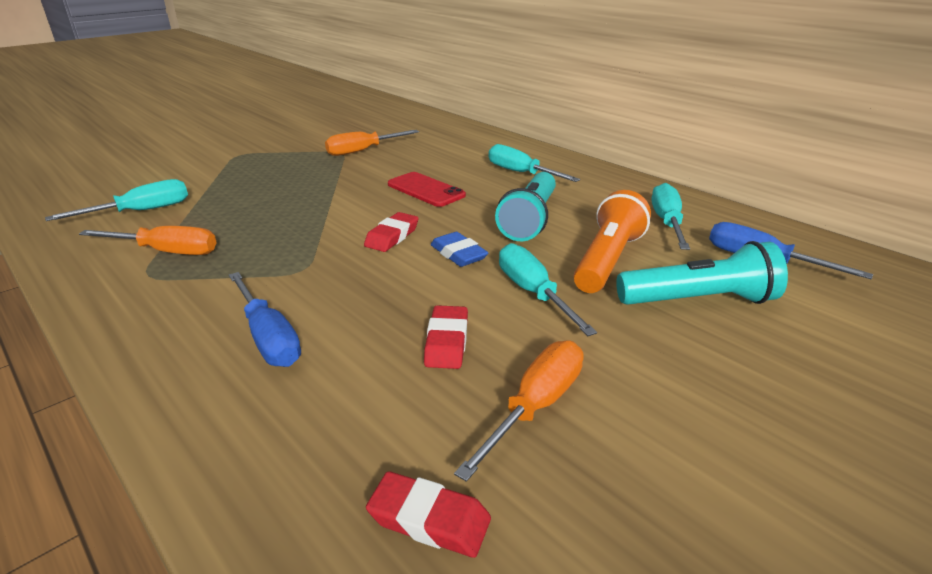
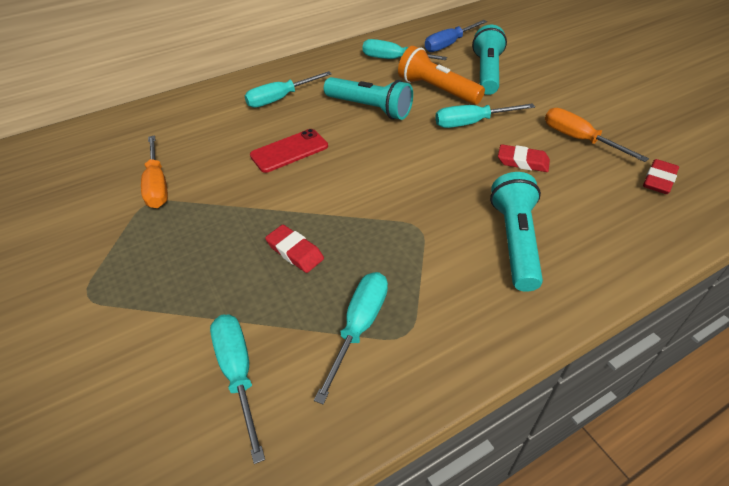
camera: 75 degrees left, 15 degrees up
(167, 252) = (359, 327): orange screwdriver -> turquoise screwdriver
(268, 337) = (515, 241): blue screwdriver -> turquoise flashlight
(392, 236) = (375, 175): red eraser -> red eraser (295, 252)
(458, 254) = (413, 146): blue eraser -> none

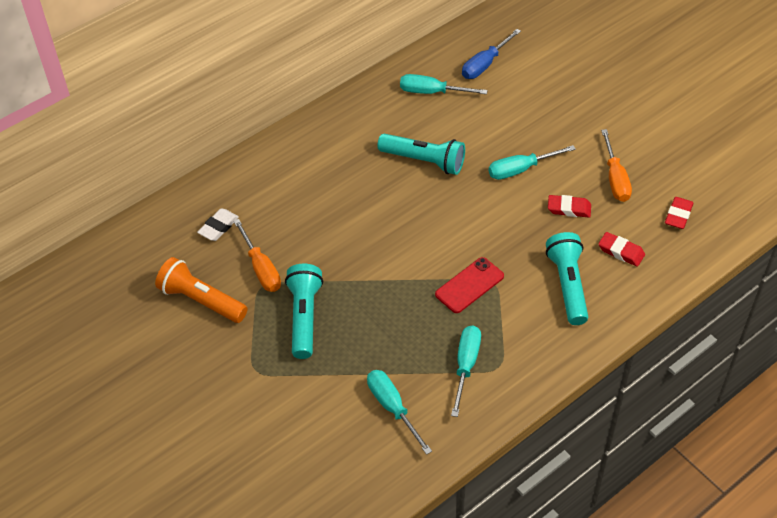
camera: 10 degrees left, 5 degrees up
(136, 144) = (218, 227): none -> white eraser
(280, 99) = (334, 157): turquoise screwdriver -> none
(289, 151) = (364, 219): red phone -> red phone (469, 285)
(295, 252) = (401, 315): red eraser -> red eraser (621, 251)
(437, 90) = (483, 131): orange flashlight -> orange flashlight (201, 300)
(487, 73) = (528, 103): turquoise flashlight -> turquoise flashlight (304, 317)
(578, 139) = (615, 178): orange screwdriver -> orange screwdriver turned 135 degrees counterclockwise

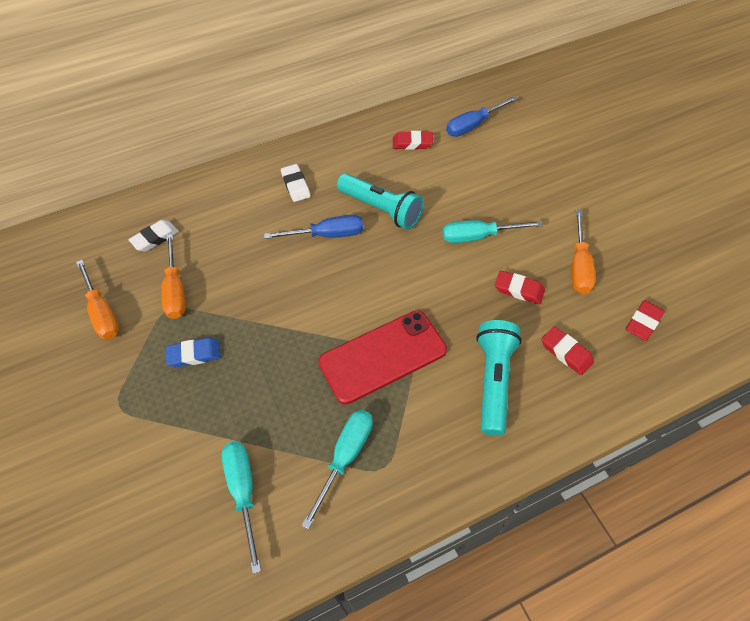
camera: 15 degrees right, 5 degrees up
(201, 300) = (102, 312): orange flashlight -> orange screwdriver
(304, 317) = (194, 354): turquoise flashlight -> blue eraser
(334, 153) = (295, 185): none -> white eraser
(382, 193) = (327, 235): none -> blue screwdriver
(432, 92) = (412, 143): turquoise screwdriver -> red eraser
(469, 285) = (382, 356): red phone -> red phone, size x1.54

